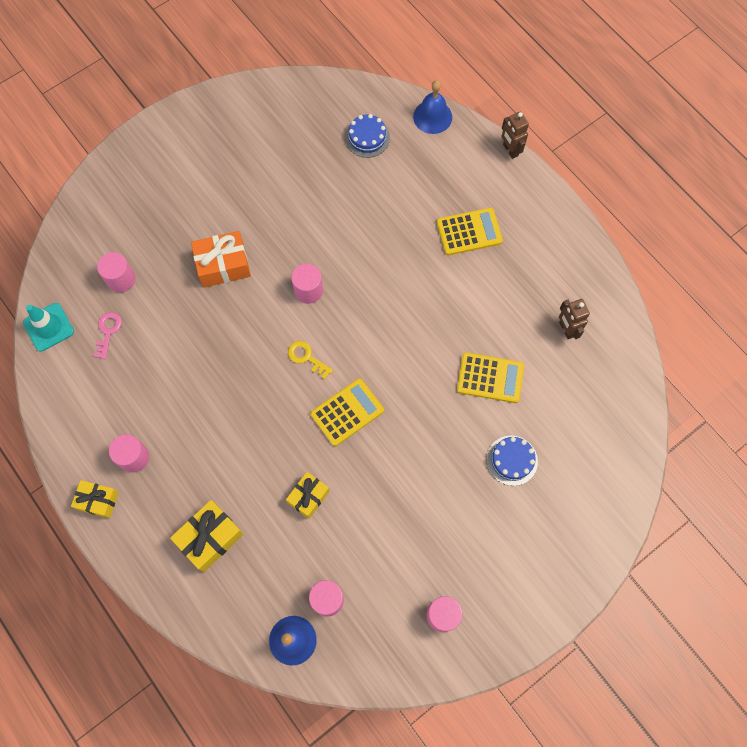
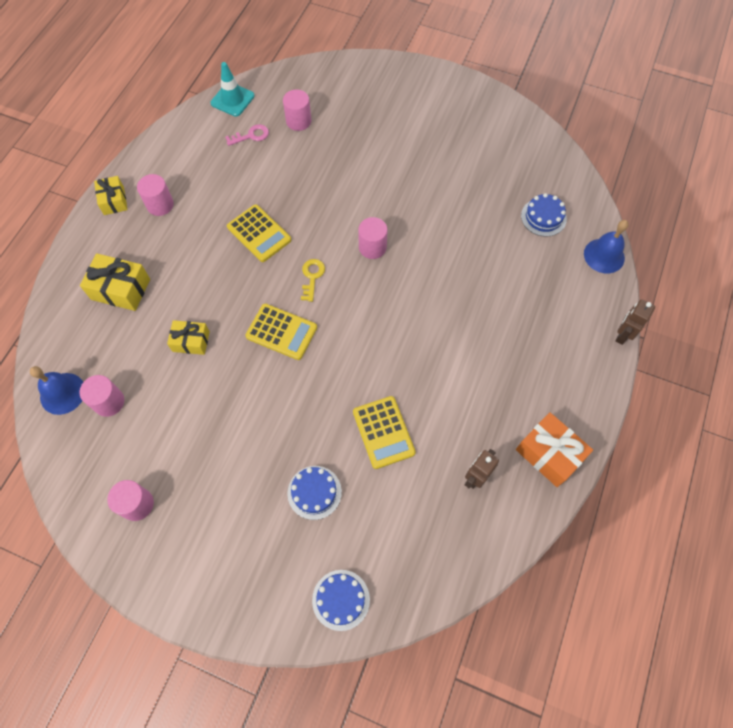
camera: 60 degrees right, 5 degrees down
(223, 265) = (354, 178): orange gift -> orange gift (549, 454)
(469, 232) = (514, 342): yellow calculator -> yellow calculator (259, 233)
(610, 485) = (341, 599): none -> blue cake

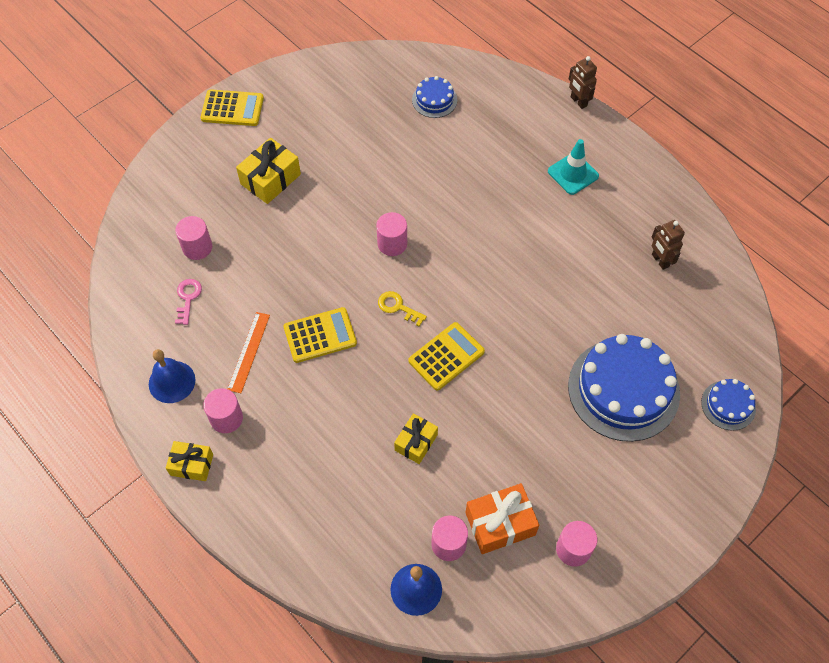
camera: 65 degrees left, 5 degrees down
(120, 289) = (316, 492): yellow gift -> yellow gift (270, 179)
(223, 194) = (249, 352): none -> orange ruler
(232, 99) = (125, 298): turquoise traffic cone -> turquoise traffic cone (573, 174)
(314, 492) = (623, 389): blue cake -> blue cake, size x2.08
(383, 432) = (589, 312): yellow calculator -> yellow calculator (232, 108)
(549, 454) = (661, 200): orange gift -> orange gift (500, 524)
(604, 255) = (497, 77): blue bell -> blue bell (172, 381)

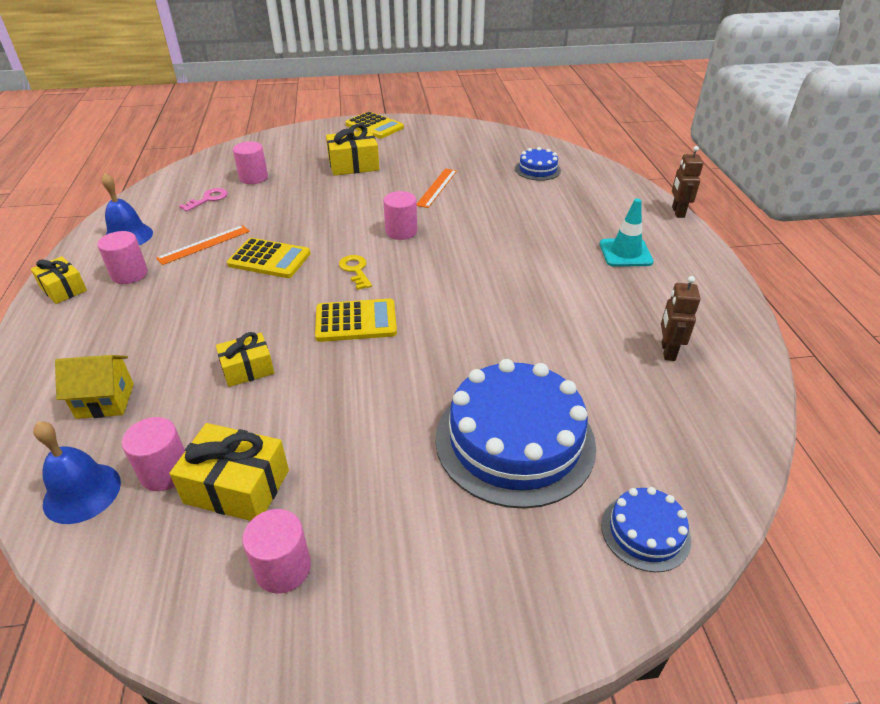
camera: 35 degrees right, 20 degrees down
(351, 527) = (105, 401): none -> yellow house
(371, 171) = (436, 187): none -> orange ruler
(500, 524) = (237, 487): orange gift -> yellow gift

